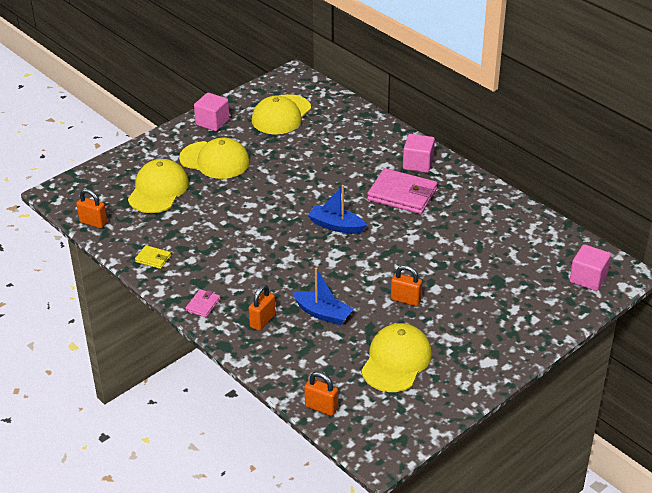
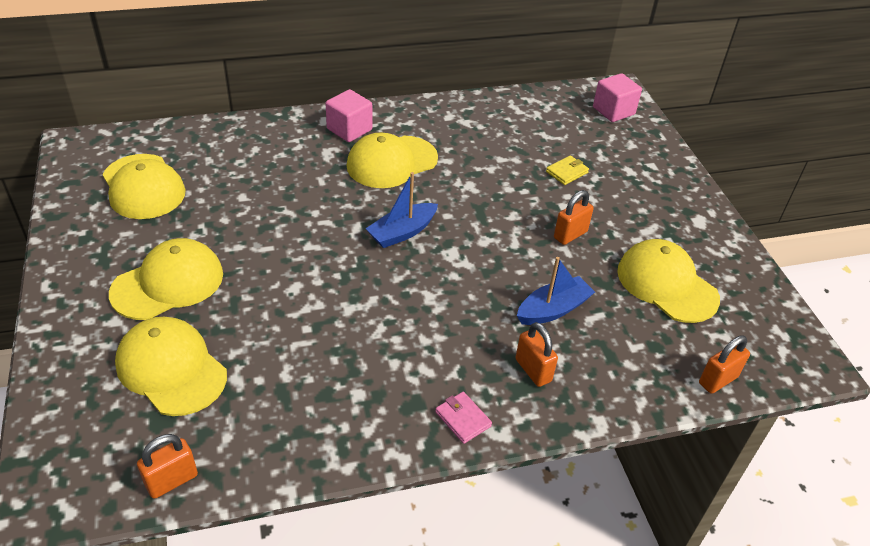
camera: 65 degrees left, 5 degrees up
(153, 259) = (322, 437): yellow wallet -> yellow wallet (567, 172)
(212, 122) = (82, 252): pink cube -> none
(402, 195) = (391, 162): pink wallet -> yellow cap

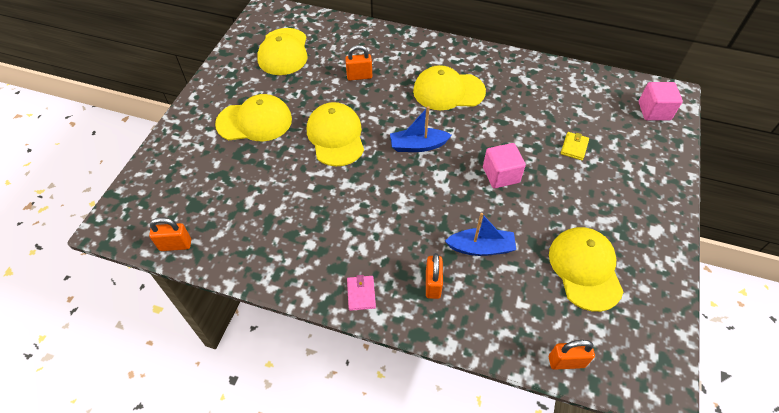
camera: 35 degrees right, 10 degrees up
(171, 368) = (220, 176): yellow cap -> yellow cap (336, 136)
(349, 129) = (437, 56): pink cube -> pink cube (501, 175)
(567, 172) = (574, 147): yellow wallet -> yellow wallet turned 60 degrees counterclockwise
(570, 235) = (538, 197): orange padlock -> orange padlock (359, 76)

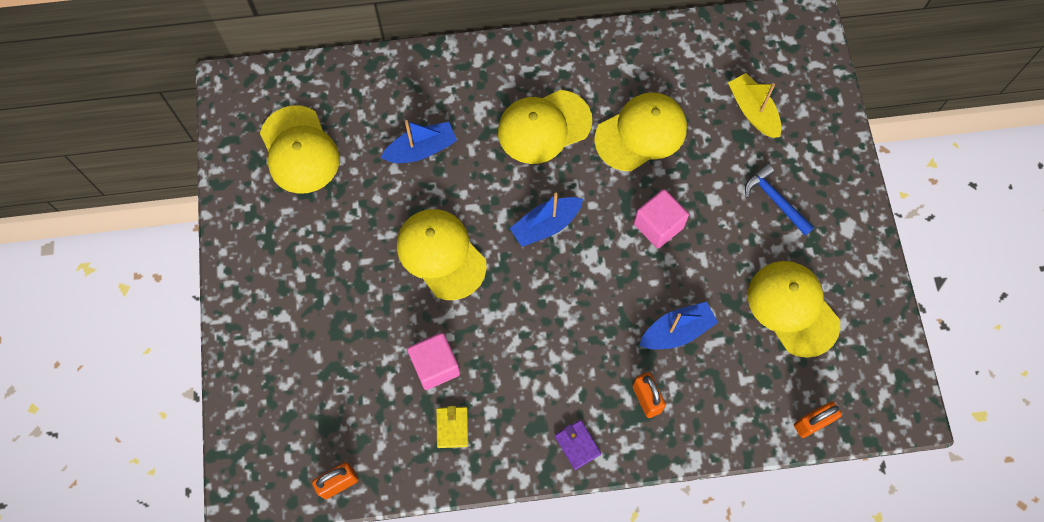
camera: 25 degrees left, 15 degrees up
(254, 121) = (328, 276): yellow cap -> yellow cap (641, 133)
(359, 76) = (421, 149): orange padlock -> blue boat
(361, 294) = (577, 445): pink wallet -> purple wallet
(574, 147) = (724, 150): yellow wallet -> yellow wallet (452, 427)
(601, 191) = (775, 200): none -> blue hammer
(607, 131) = (753, 111): none -> yellow boat
(654, 111) = (794, 57): pink cube -> pink cube (435, 366)

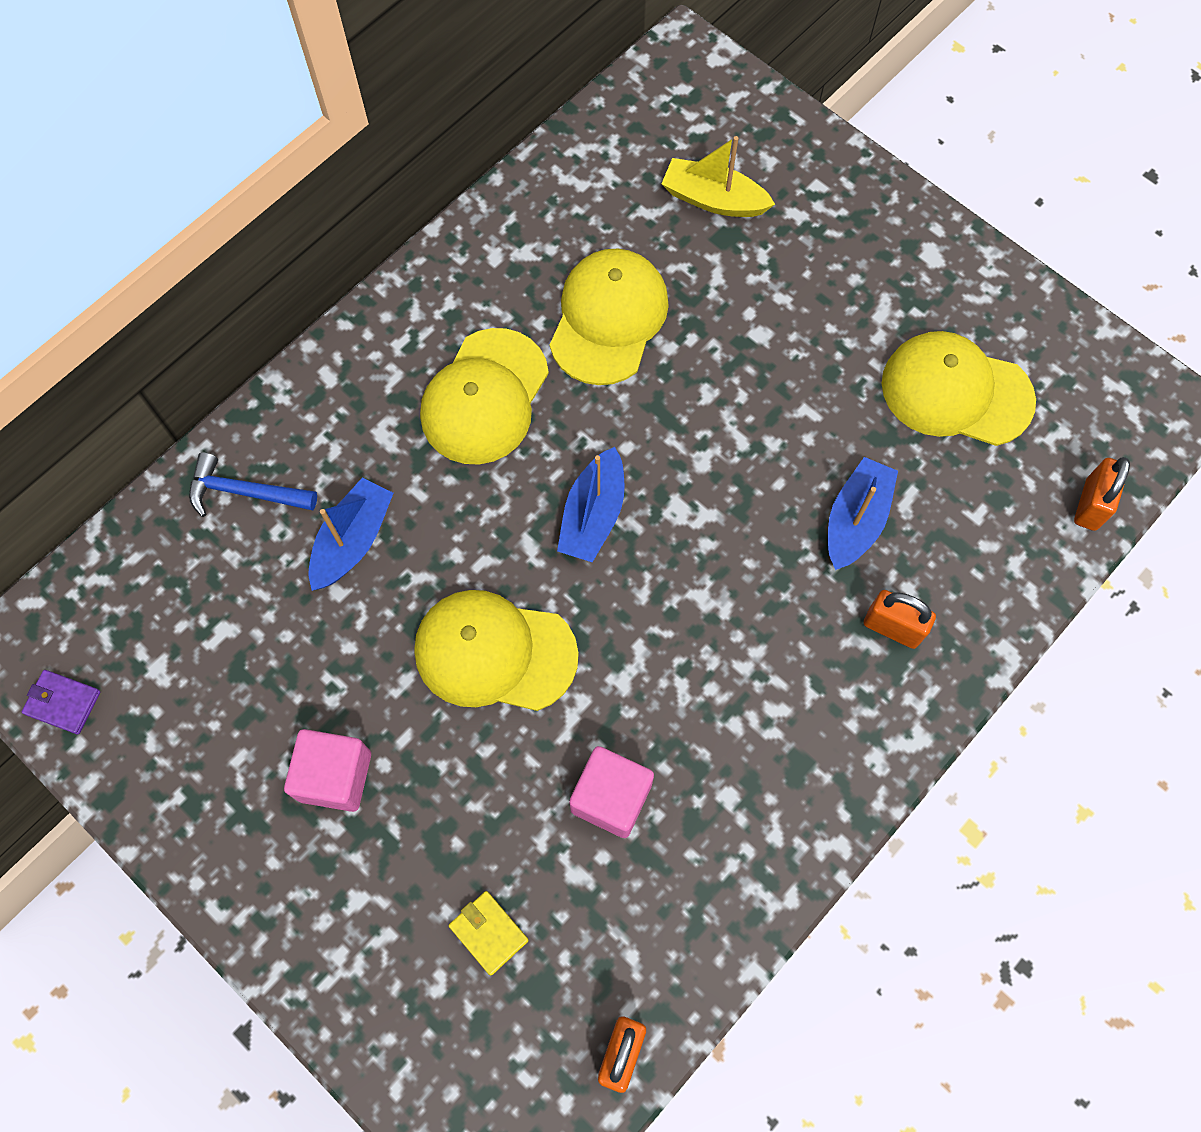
camera: 40 degrees left, 0 degrees up
(299, 150) = (187, 666): yellow cap -> none
(452, 427) = (700, 856): yellow wallet -> yellow wallet (489, 933)
(577, 445) = (864, 749): purple wallet -> purple wallet (63, 703)
(658, 226) = (725, 413): pink cube -> pink cube (335, 776)
(775, 200) = (828, 283): blue hammer -> blue hammer (245, 492)

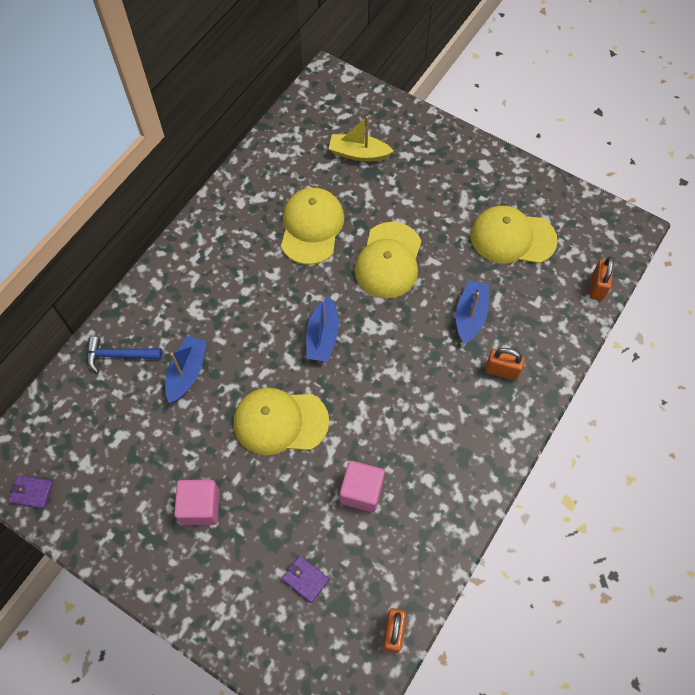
camera: 10 degrees left, 5 degrees down
(484, 397) = (249, 281): yellow cap -> yellow cap (388, 261)
(489, 933) = (305, 579): yellow wallet -> purple wallet

